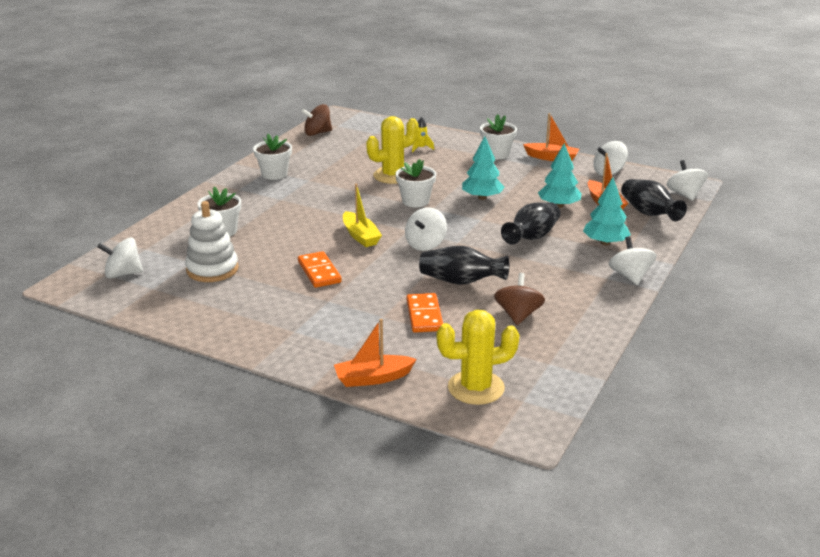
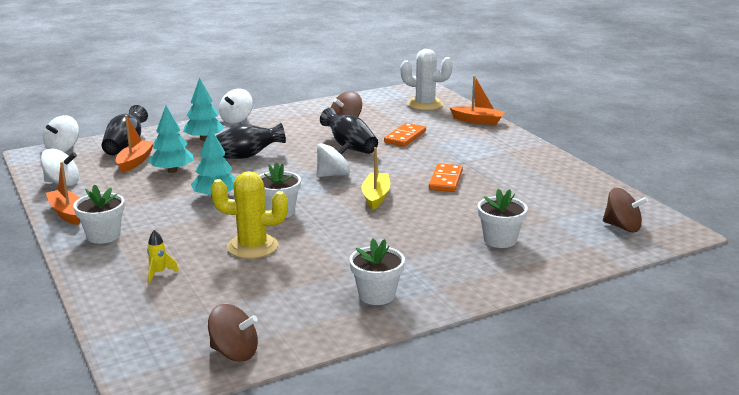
camera: 145 degrees left, 5 degrees down
(123, 274) = (622, 227): white spinning top -> brown spinning top
(212, 269) = (535, 207): white stacking toy -> none
(476, 388) = (425, 104): yellow cactus -> white cactus

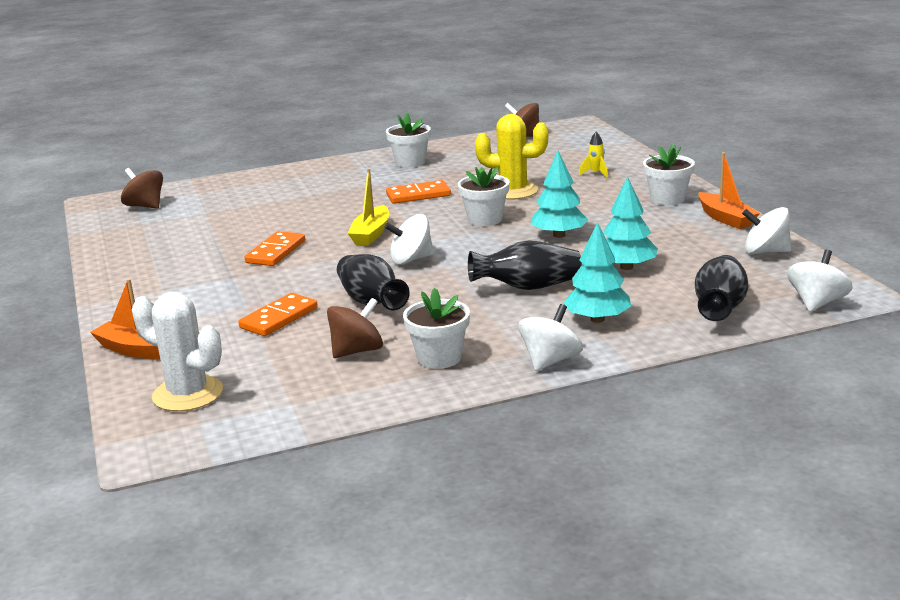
camera: 170 degrees left, 0 degrees up
(135, 161) = (687, 281): orange boat -> none
(349, 241) = (418, 195): none -> orange domino
(500, 240) = (274, 196): white flower pot -> white flower pot (439, 358)

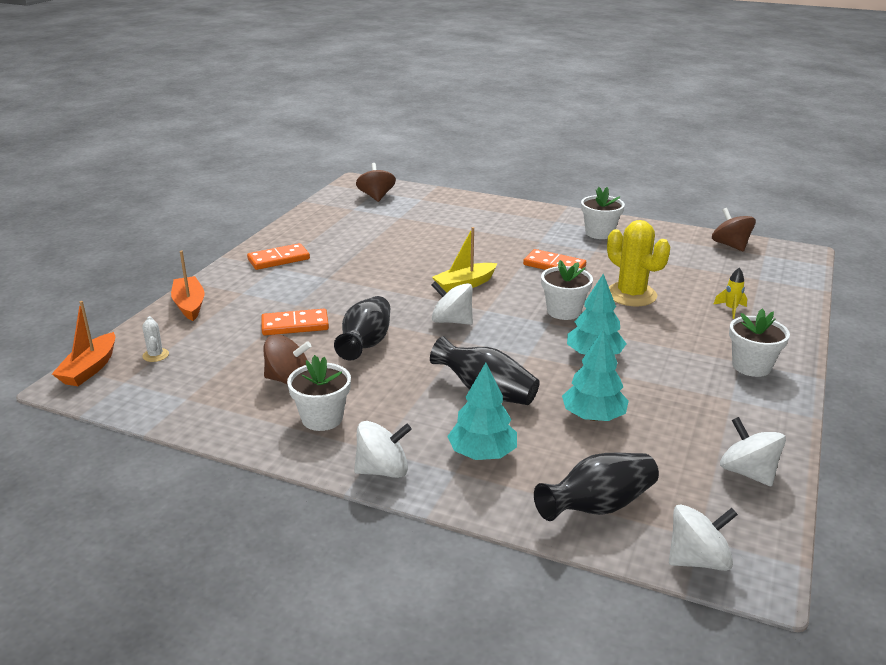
camera: 40 degrees right, 5 degrees up
(188, 394) = (155, 355): white cactus -> white cactus, size x0.45
(275, 252) = (383, 270): orange domino -> orange domino (278, 259)
(725, 218) = (771, 415): orange boat -> orange boat (90, 368)

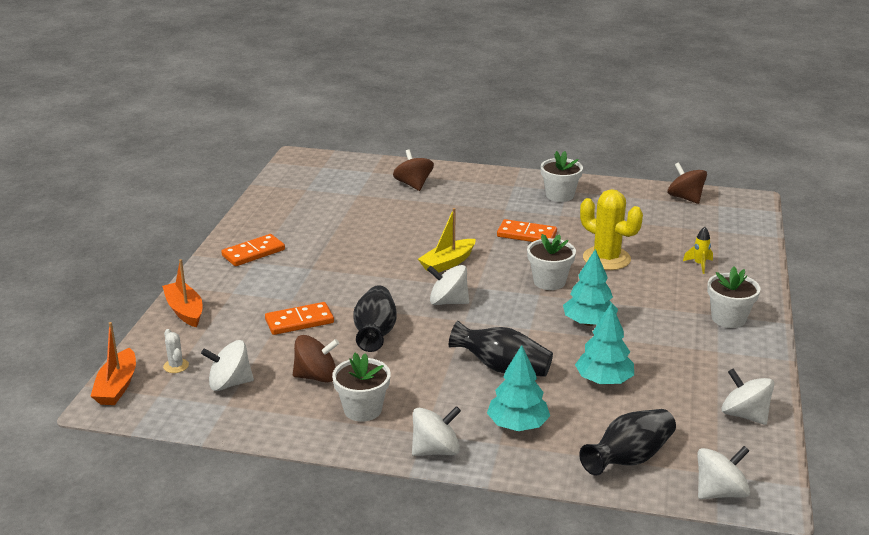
camera: 10 degrees left, 0 degrees up
(199, 377) = (229, 383): none -> white spinning top
(376, 197) = (325, 173): brown spinning top -> brown spinning top (413, 185)

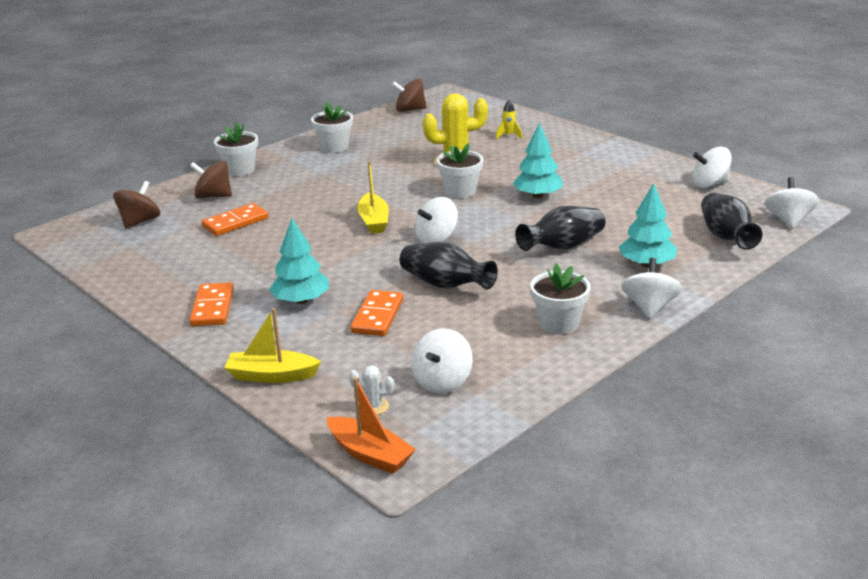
camera: 55 degrees left, 0 degrees up
(185, 311) = (272, 375): orange boat -> yellow boat
(316, 376) = (482, 332): brown spinning top -> brown spinning top (140, 221)
(526, 234) = (376, 178): orange domino -> orange domino (235, 222)
(603, 380) = (621, 215): turquoise tree -> turquoise tree (301, 300)
(728, 318) = (589, 150): white flower pot -> white flower pot (240, 170)

